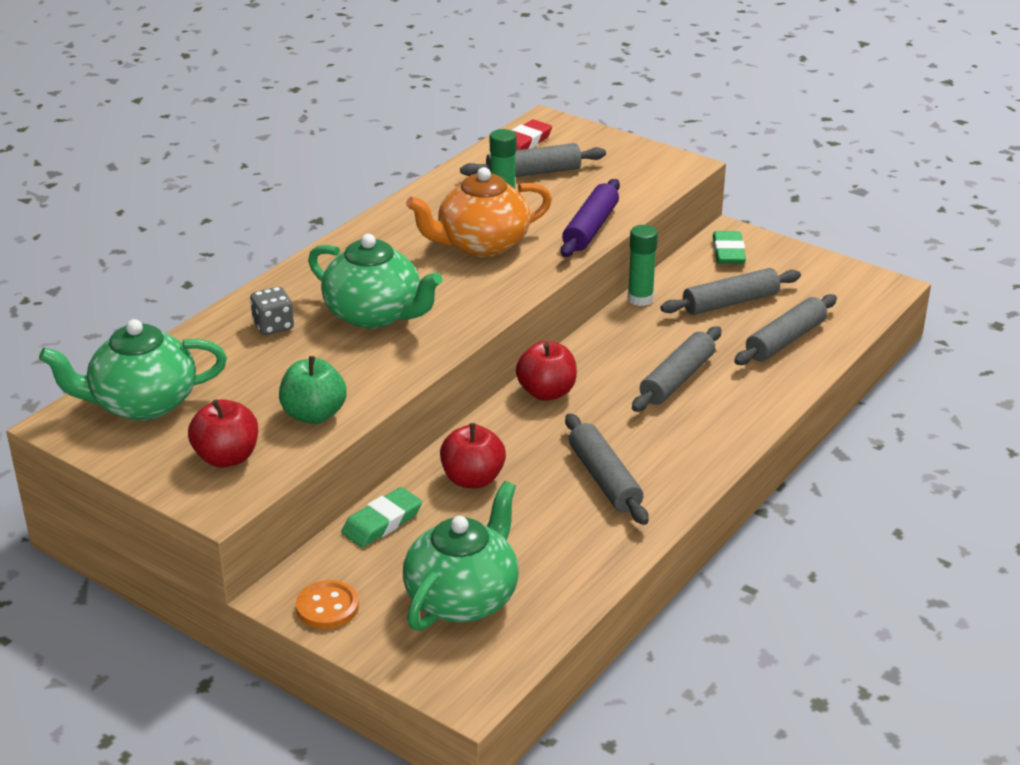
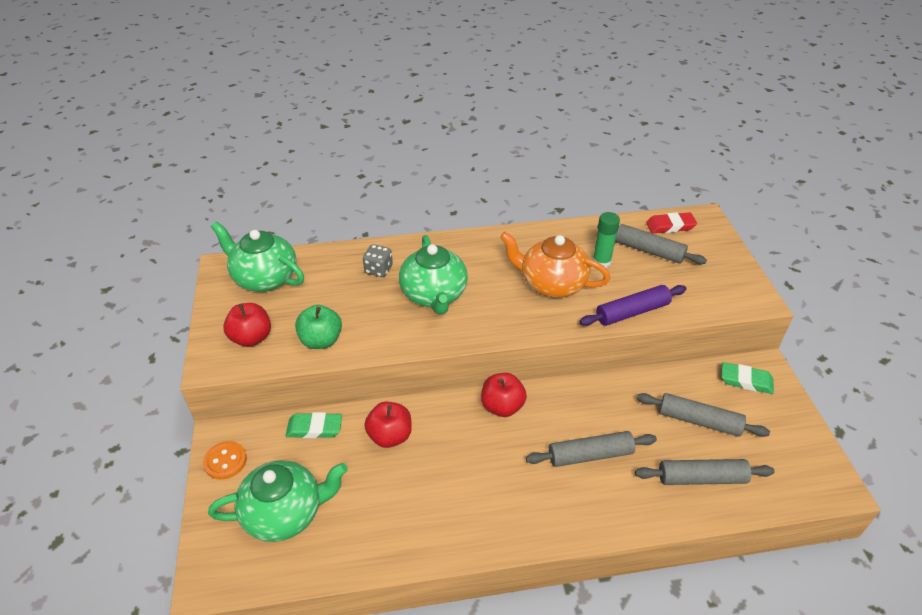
camera: 45 degrees right, 10 degrees up
(604, 479) = (455, 495): grey rolling pin -> none
(640, 299) = (641, 378): green glue stick -> none
(728, 252) = (746, 381): green eraser -> green eraser turned 60 degrees clockwise

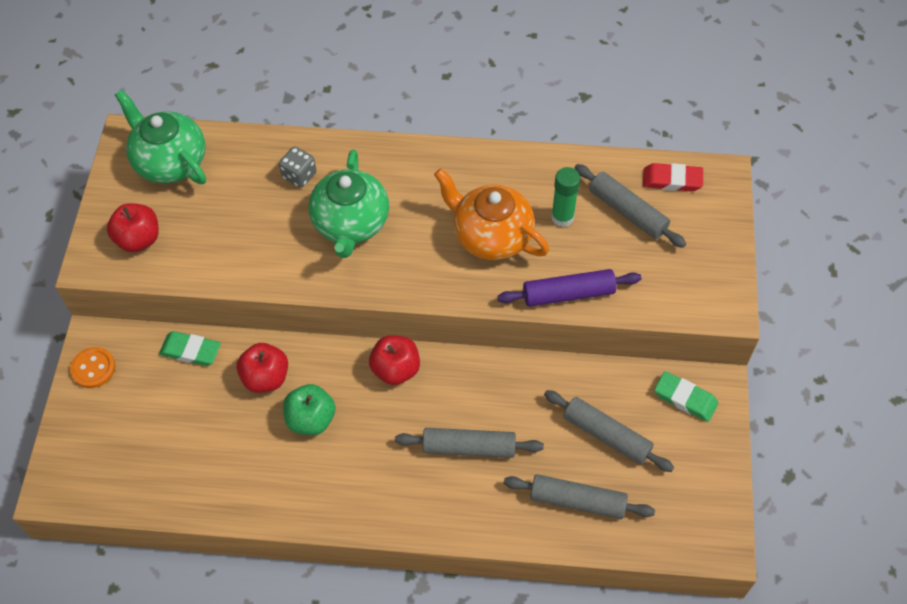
camera: 15 degrees right, 15 degrees up
(285, 513) = (139, 438): green teapot -> none
(321, 340) = (210, 258): green apple -> green apple (311, 419)

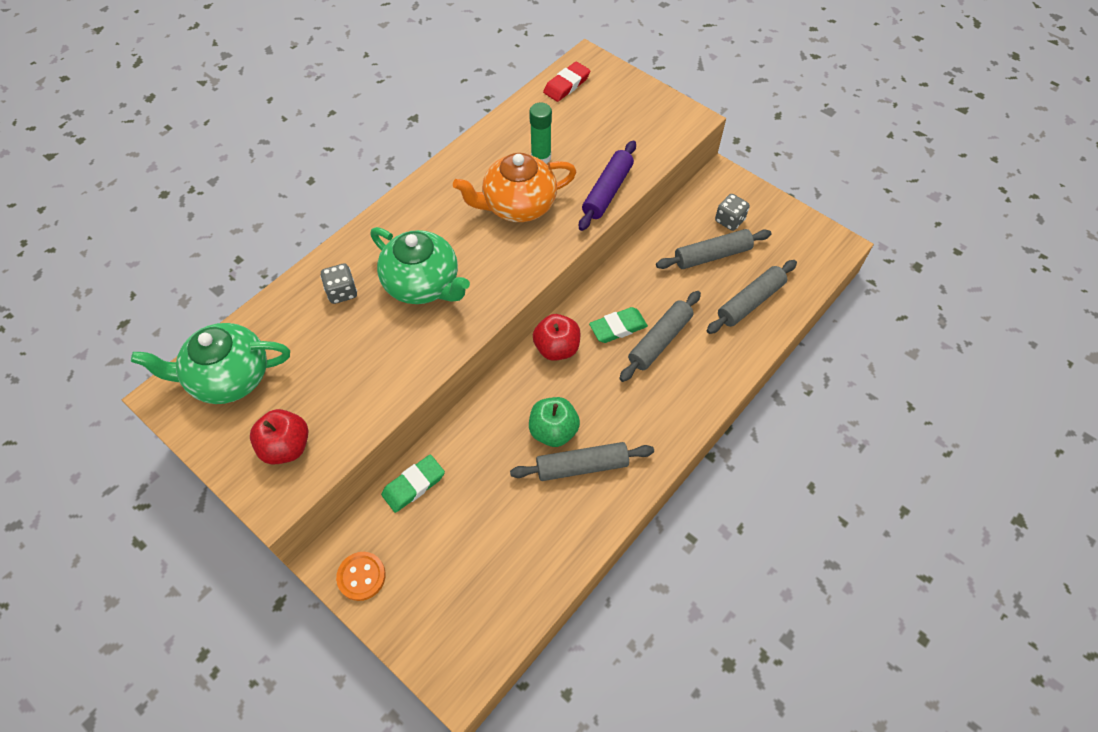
camera: 55 degrees left, 0 degrees up
(266, 378) = (488, 442): red apple -> none
(627, 212) = (569, 121): grey rolling pin -> grey rolling pin (582, 466)
(664, 426) = (729, 220): none -> grey dice
(685, 398) = (717, 197): green eraser -> green eraser (618, 327)

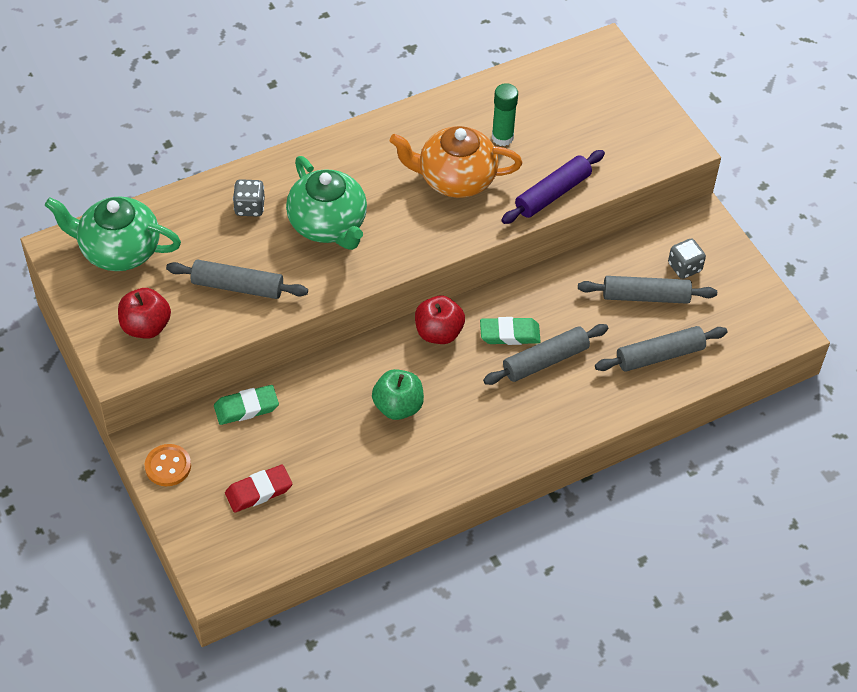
camera: 20 degrees right, 5 degrees down
(566, 85) = (568, 69): red eraser -> red eraser (258, 491)
(582, 466) = (409, 447): grey rolling pin -> grey rolling pin (237, 287)

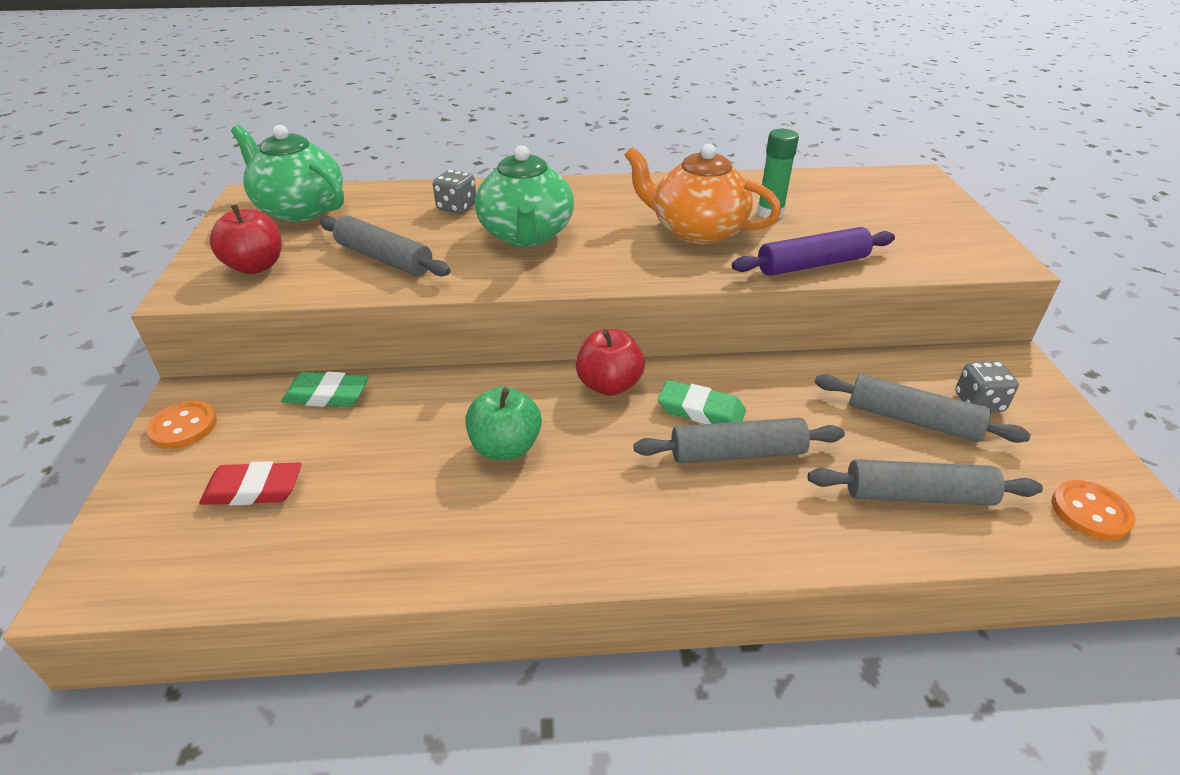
camera: 25 degrees right, 15 degrees down
(756, 334) = (1090, 512): none -> orange button

